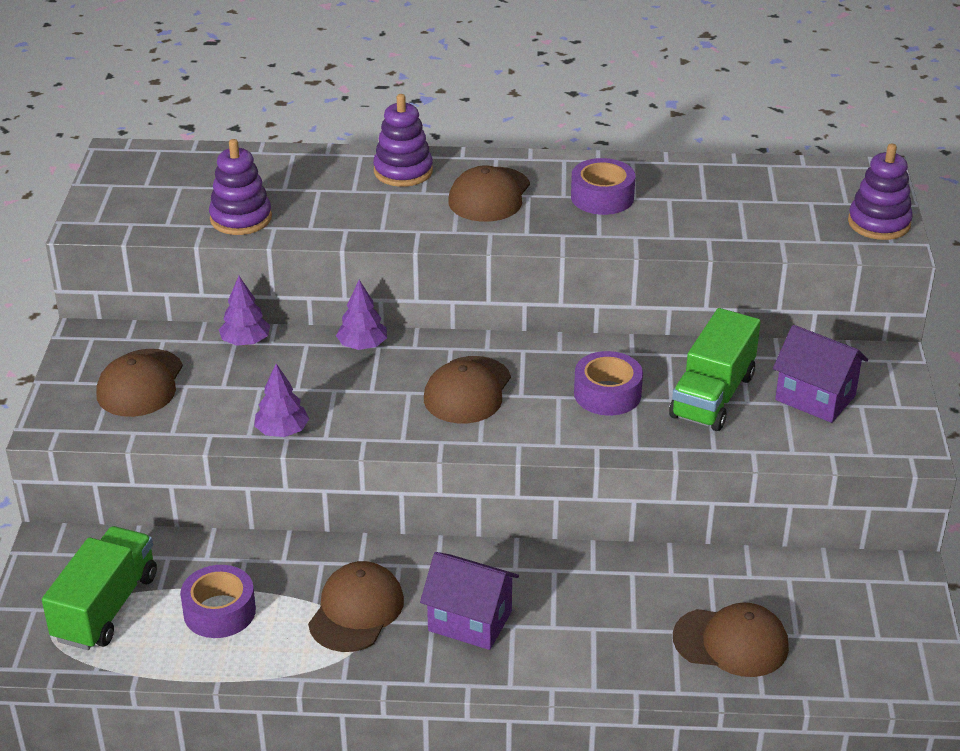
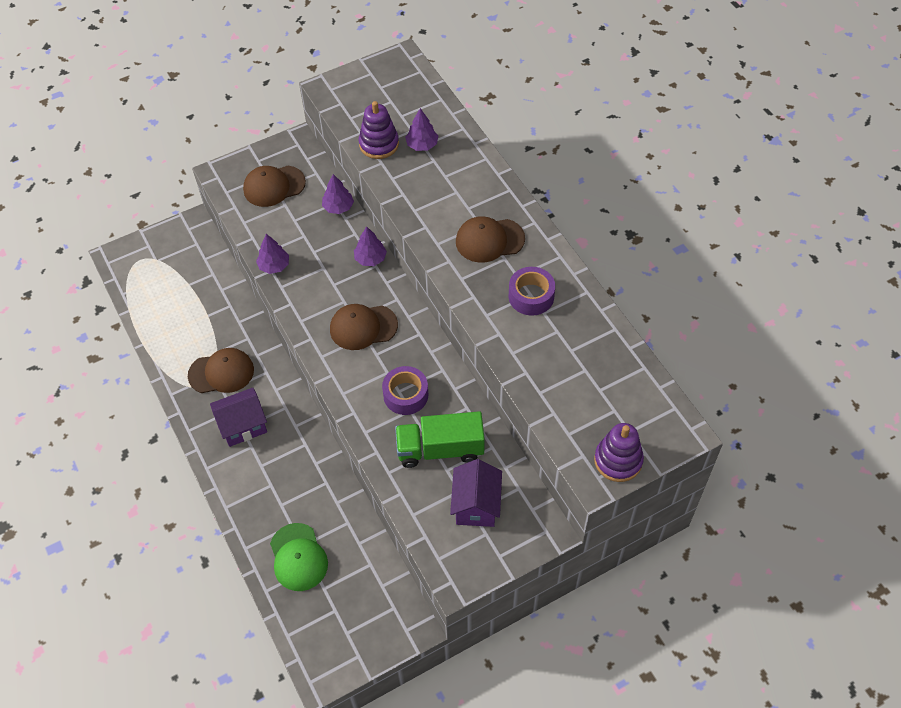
camera: 60 degrees right, 20 degrees up
(106, 607) = (164, 271): green truck -> none
(219, 611) = (188, 317): purple tape -> none
(283, 189) = (422, 145): none -> purple tree
(403, 171) = (483, 187): purple stacking toy -> none
(470, 621) = (243, 426): purple house -> purple house turned 75 degrees clockwise
(731, 642) = (298, 557): brown cap -> green cap

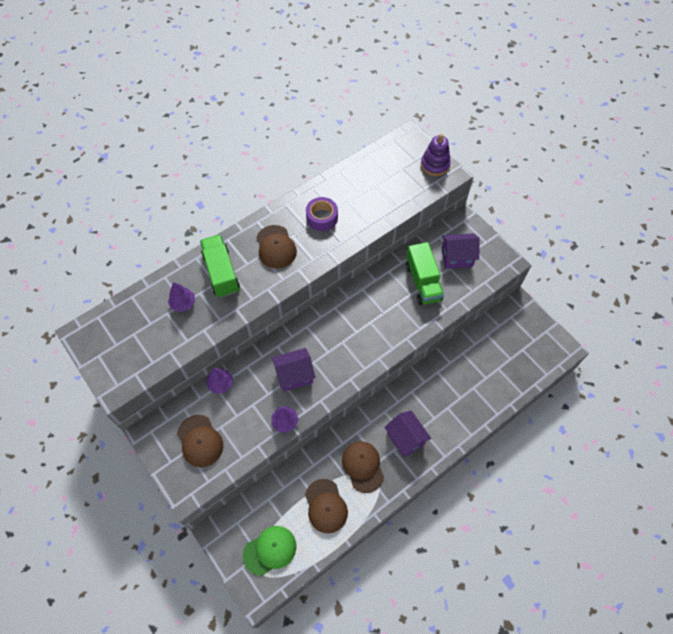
camera: 100 degrees left, 5 degrees up
(298, 557) = (494, 378): green cap -> green cap (270, 550)
(331, 280) = (294, 375): none -> purple house
(363, 327) = (334, 345): brown cap -> brown cap (326, 506)
(370, 258) = (271, 350): purple tree -> none
(379, 144) = (183, 335): purple stacking toy -> none
(405, 395) = (386, 308): purple tape -> none
(459, 182) = (221, 273): none -> green truck

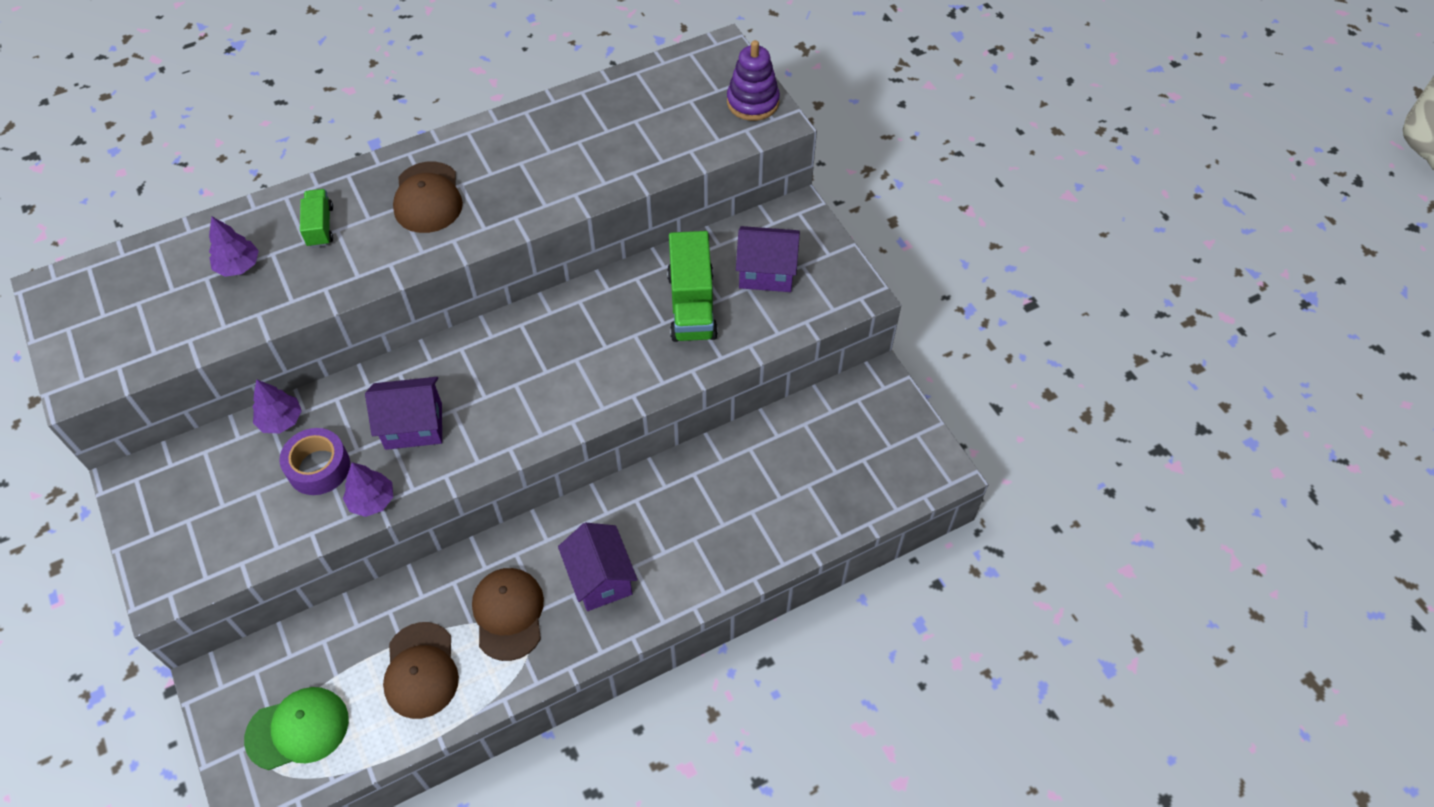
camera: 10 degrees right, 5 degrees down
(200, 441) = (214, 508): brown cap -> none
(221, 273) = (320, 226): green truck -> green truck, size x0.55
(322, 218) = (523, 162): purple tape -> purple tape (319, 467)

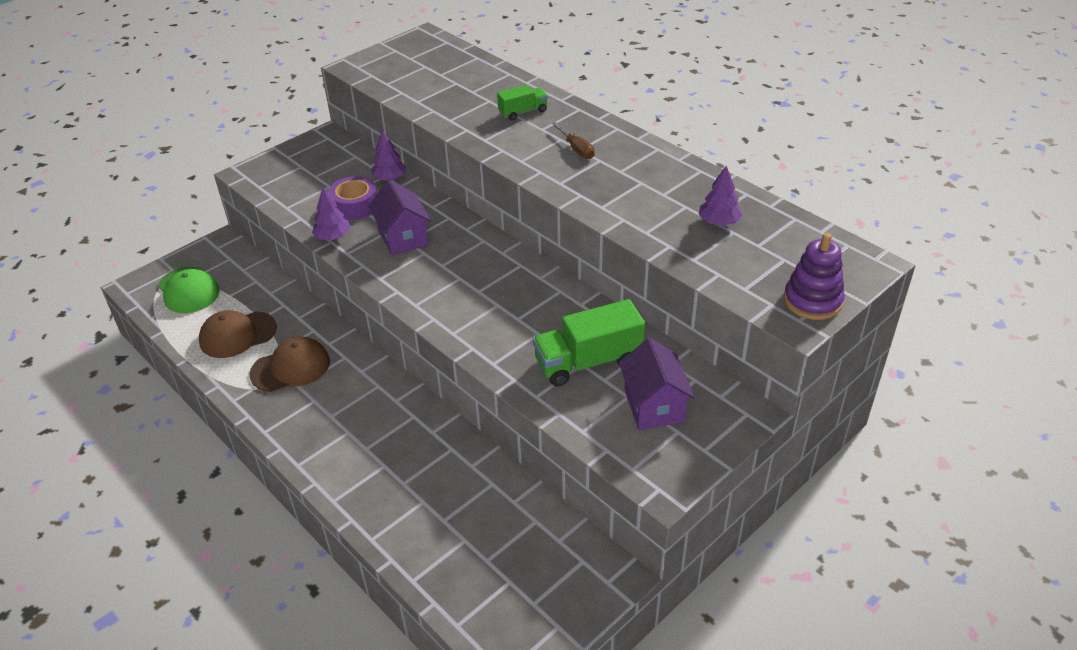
camera: 75 degrees right, 15 degrees down
(238, 266) = (471, 91): purple tree -> purple tree (719, 222)
(428, 198) = (576, 149): brown cap -> brown screwdriver
(600, 578) = (331, 413): purple house -> none

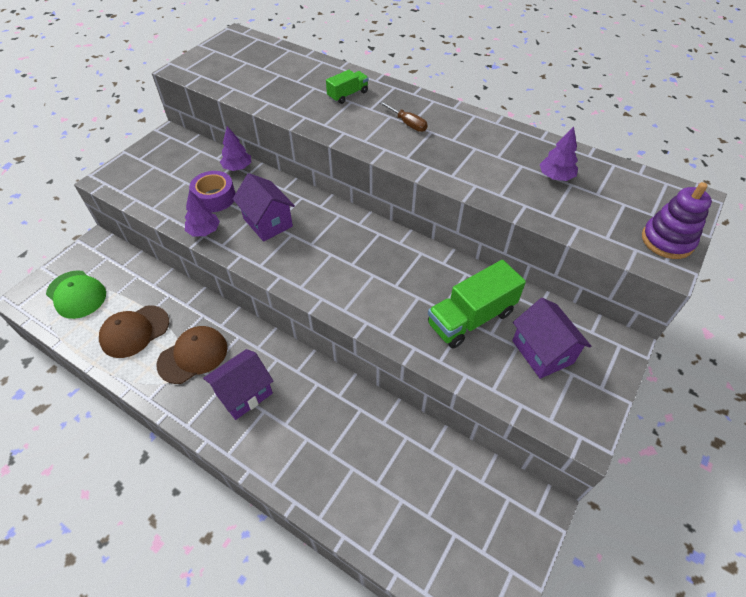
camera: 15 degrees left, 10 degrees up
(332, 412) = (244, 393): none -> purple house

